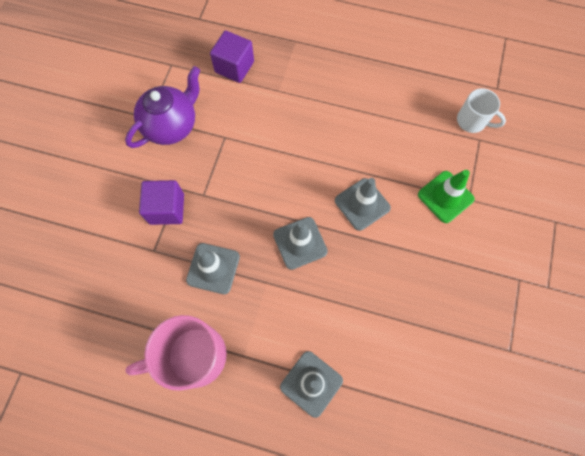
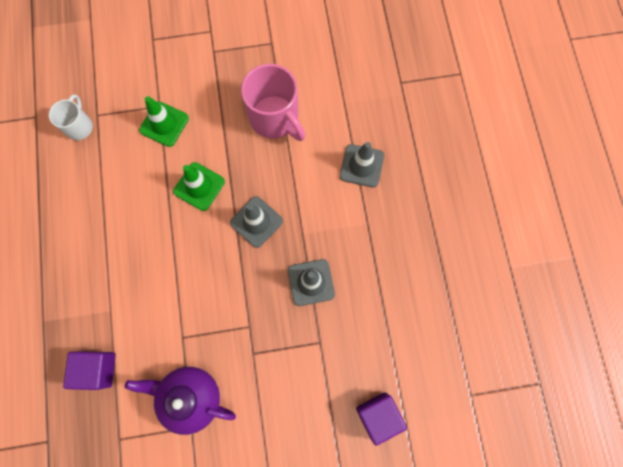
camera: 115 degrees left, 5 degrees up
(167, 209) = (277, 352): purple cube -> purple cube (378, 415)
(193, 356) = (387, 261): pink mug -> pink mug (275, 118)
(362, 204) = (199, 186): grey traffic cone -> green traffic cone

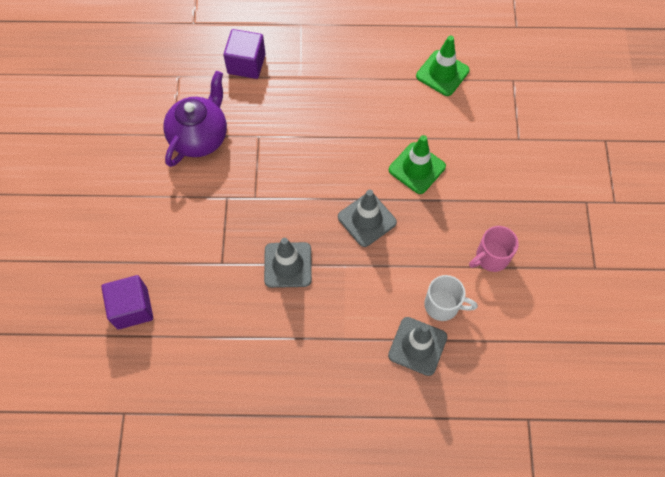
camera: 100 degrees right, 10 degrees down
(79, 126) = (501, 64): white mug -> white mug (443, 305)
(164, 124) = (495, 142): green traffic cone -> green traffic cone (442, 73)
(275, 118) = (491, 257): pink mug -> pink mug, size x0.57

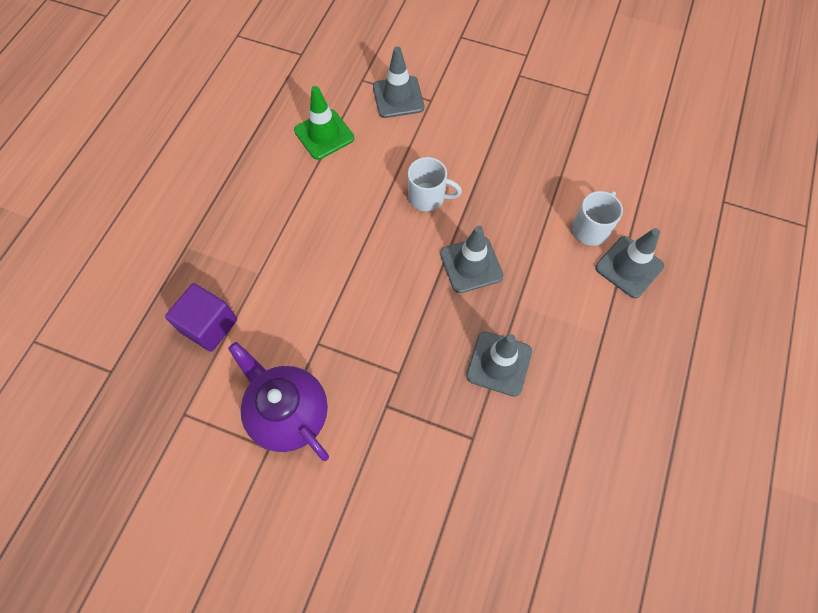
camera: 70 degrees left, 0 degrees up
(132, 308) = (499, 570): purple cube -> none
(417, 168) = (428, 197): green traffic cone -> white mug
(491, 257) = (551, 170): pink mug -> none
(508, 113) = (398, 97): none -> grey traffic cone

